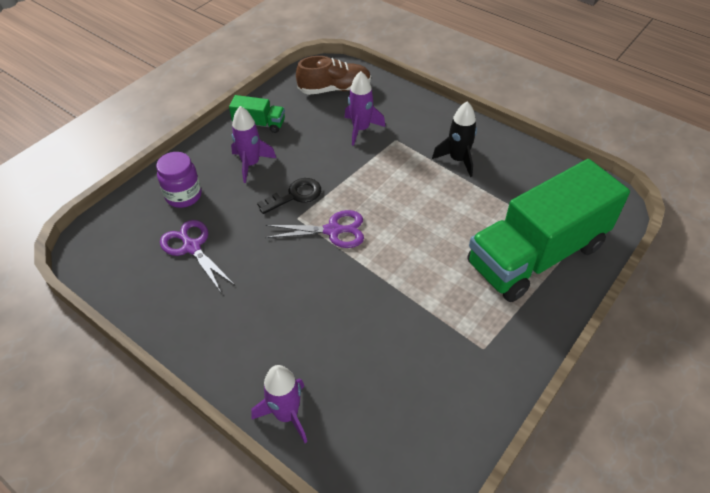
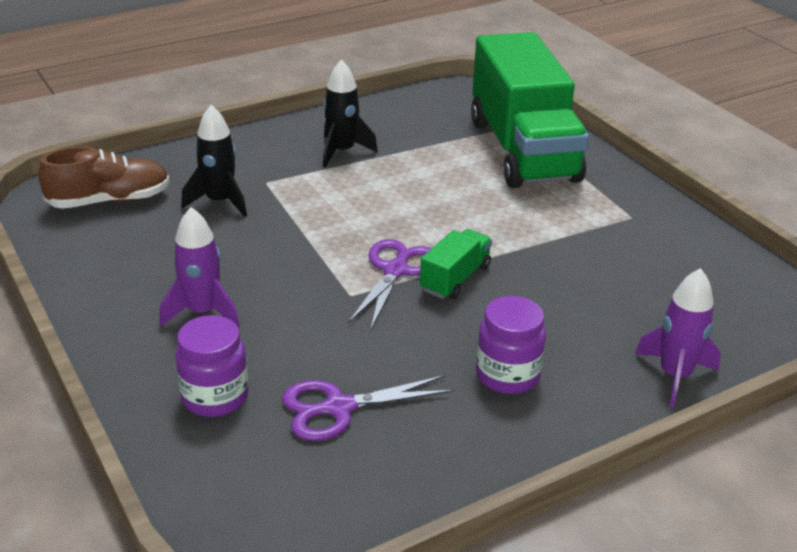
camera: 70 degrees left, 15 degrees down
(250, 317) = (507, 375): none -> purple jar
(259, 124) = (116, 285): green truck -> green truck (455, 278)
(295, 195) = (305, 286): black key -> none
(335, 89) = (110, 201): brown shoe -> brown shoe turned 60 degrees clockwise
(361, 129) = (219, 202): purple rocket -> black rocket

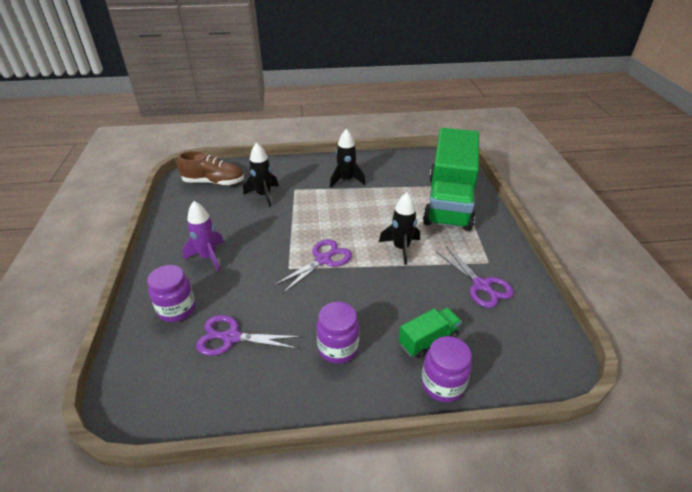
camera: 25 degrees right, 5 degrees up
(455, 278) = (352, 274): green truck -> green truck (428, 340)
(499, 227) = (401, 248): none -> black rocket
(642, 248) = (481, 285): none -> purple scissors
(674, 375) = (442, 384): purple rocket -> purple jar

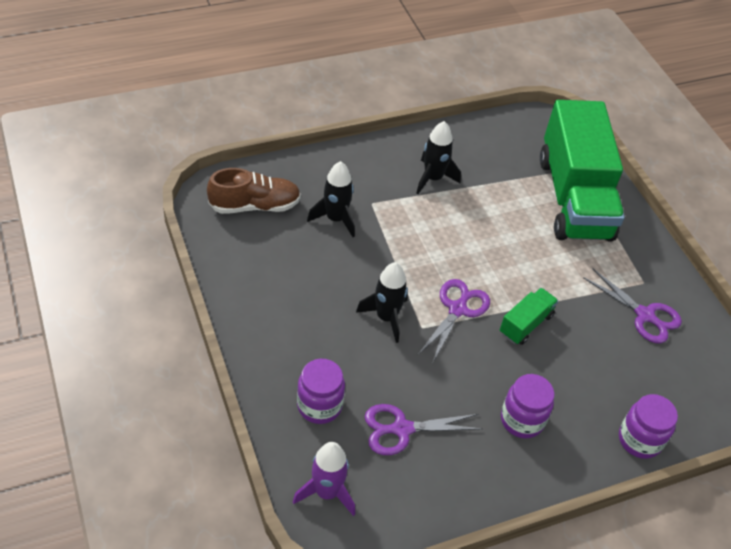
camera: 20 degrees left, 10 degrees up
(208, 257) = (316, 327): purple rocket -> purple rocket (327, 492)
(401, 248) = (541, 278): black rocket -> black rocket (386, 317)
(428, 340) = (610, 393): green truck -> green truck (526, 324)

